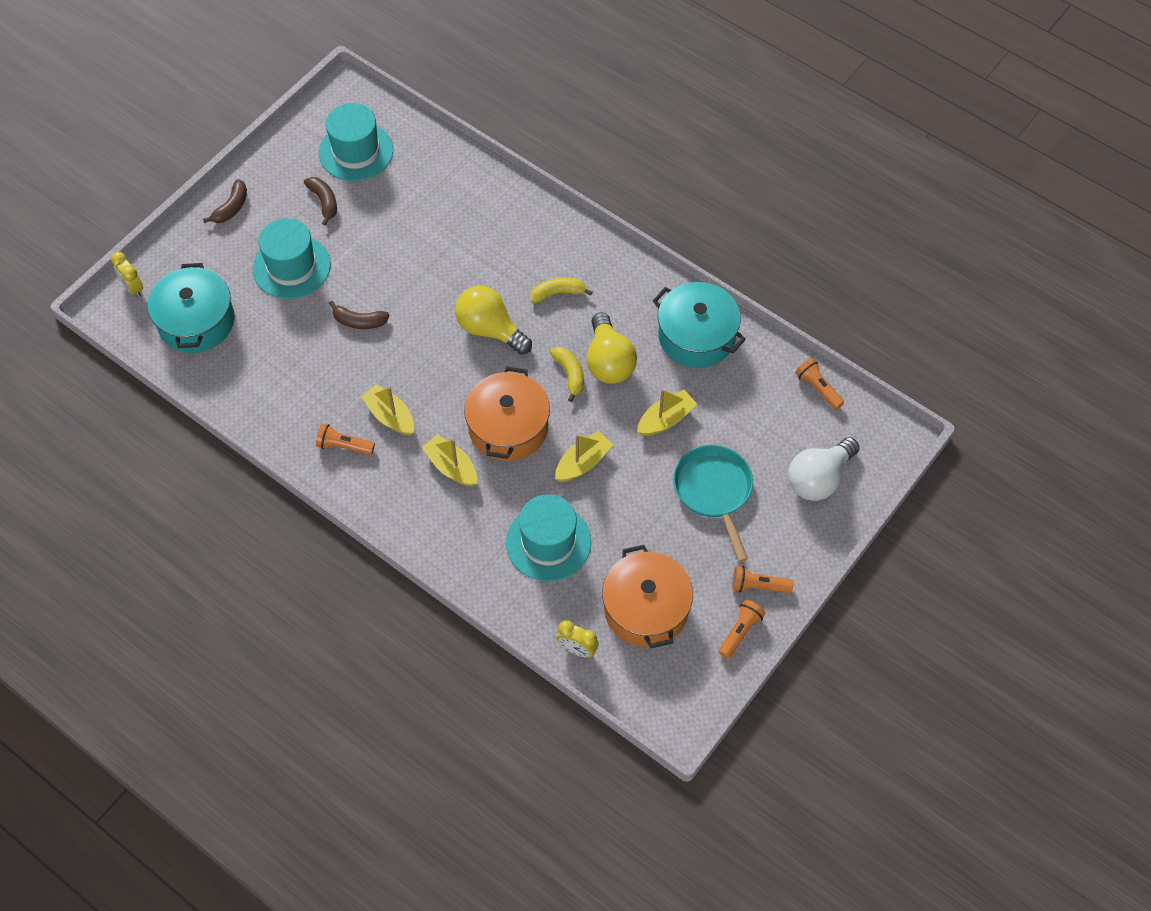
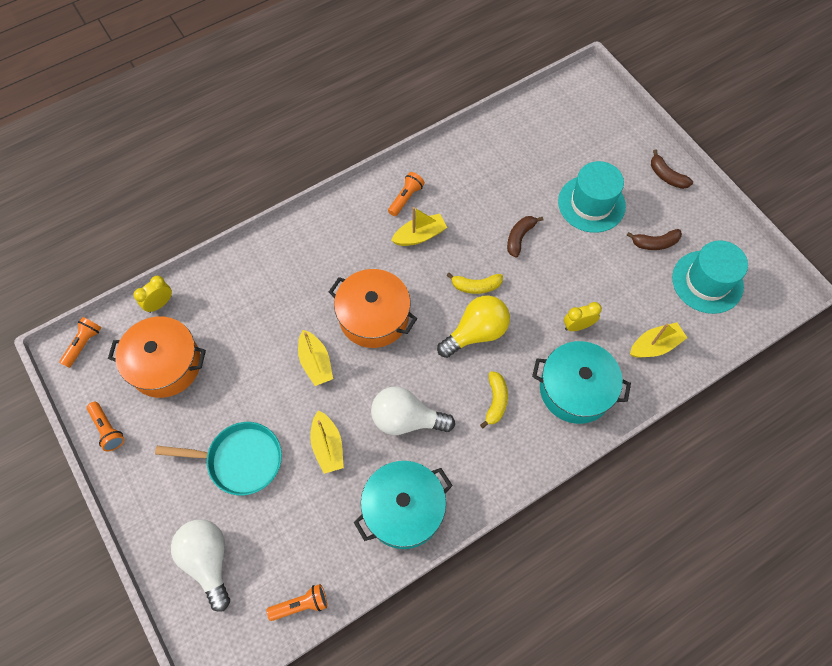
camera: 110 degrees right, 5 degrees up
(133, 288) = (603, 98): yellow clock -> yellow clock (577, 326)
(196, 321) = (557, 130): turquoise pot -> turquoise pot (575, 389)
(451, 467) = (355, 265): yellow boat -> yellow boat (655, 345)
(548, 542) = (257, 313): turquoise hat -> none
(569, 374) = (406, 382): yellow banana -> yellow banana (476, 286)
(608, 362) = (406, 419): yellow light bulb -> white light bulb
(758, 586) = (138, 461): orange flashlight -> orange flashlight (83, 344)

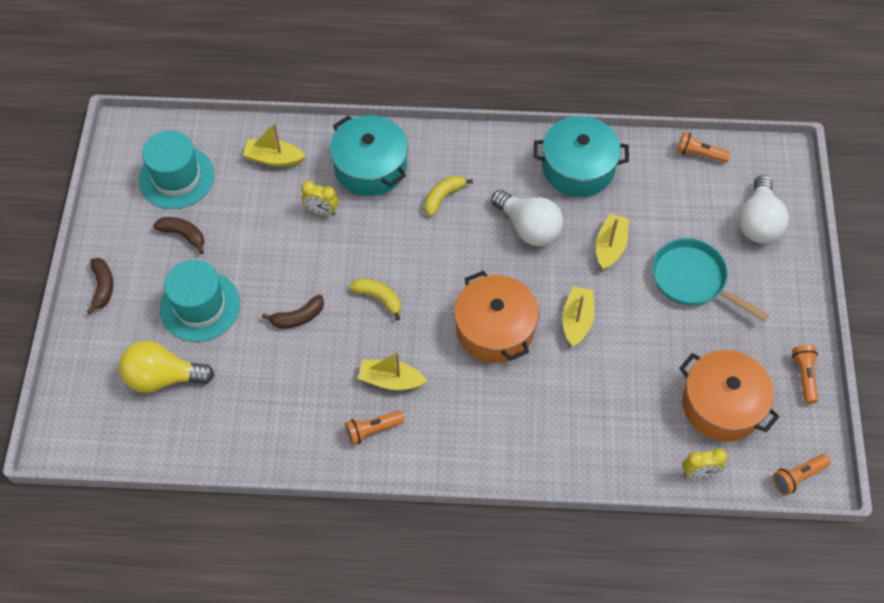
camera: 145 degrees left, 5 degrees down
(476, 333) = (413, 258): yellow light bulb -> yellow light bulb (163, 377)

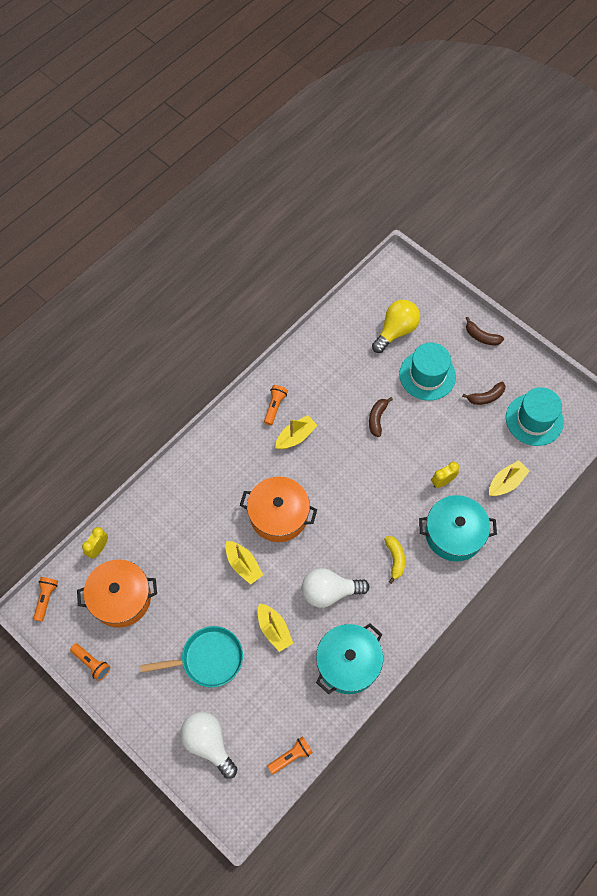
camera: 130 degrees right, 5 degrees up
(378, 298) = (353, 468): yellow banana -> none

